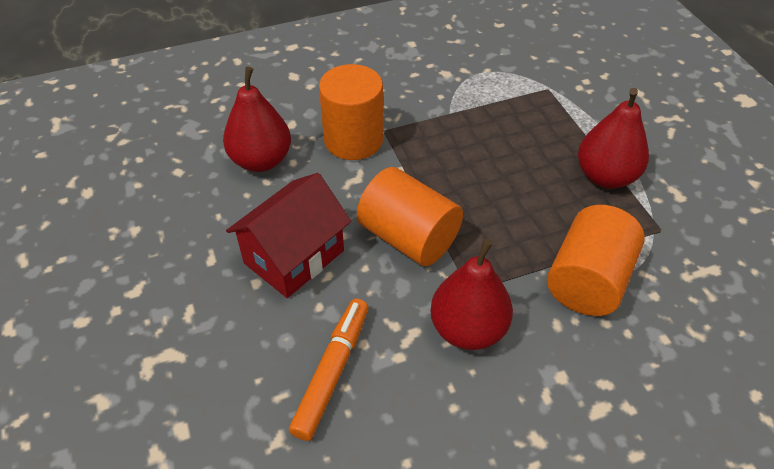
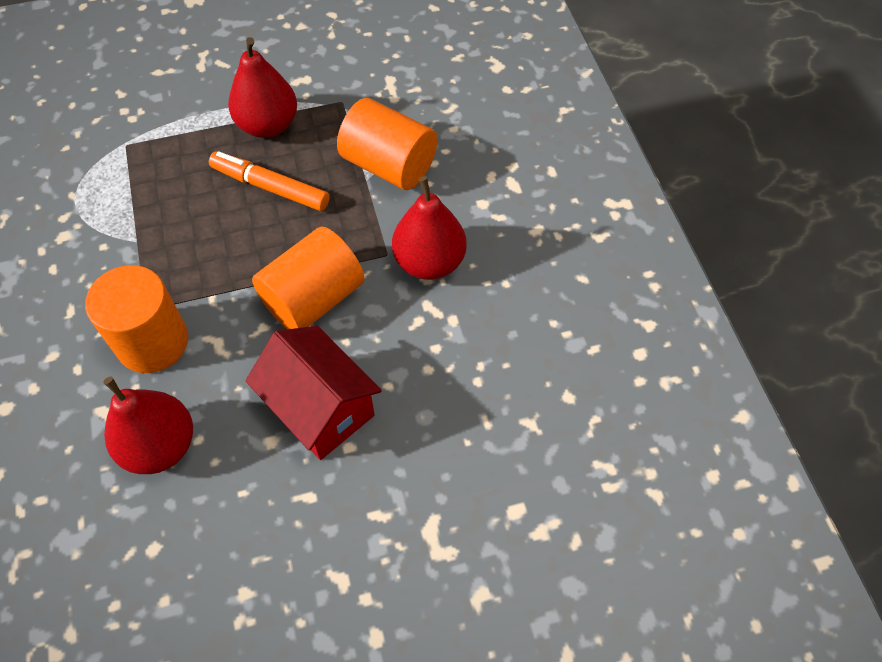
camera: 85 degrees left, 10 degrees up
(332, 372) = (464, 376): orange marker -> orange marker (270, 187)

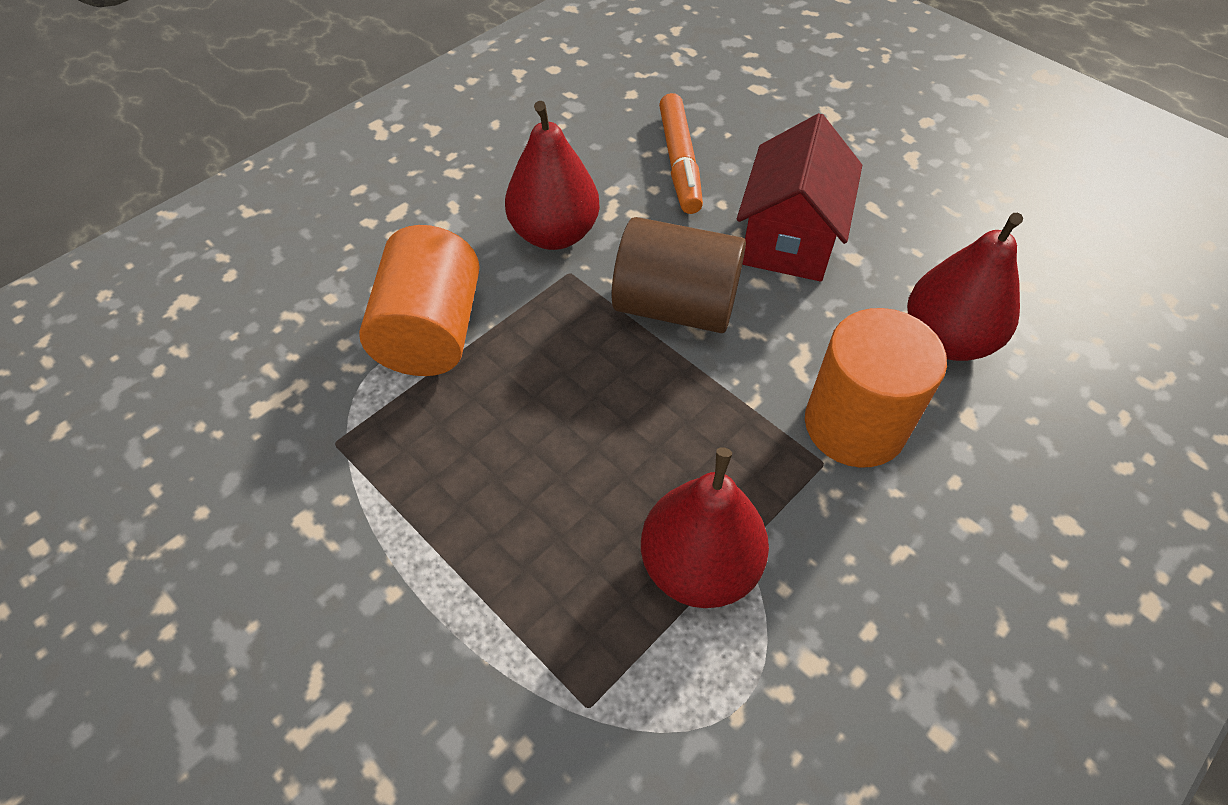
camera: 120 degrees left, 5 degrees down
(268, 125) = (431, 512): red pear -> red pear (699, 566)
(270, 187) = (546, 440): orange marker -> orange marker (680, 162)
(313, 299) = (675, 306): orange cylinder -> brown cylinder

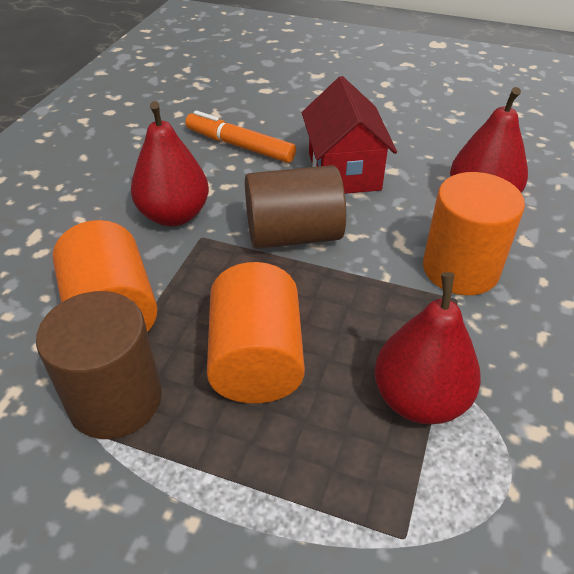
camera: 25 degrees left, 10 degrees down
(386, 433) = (115, 399): none -> brown cylinder
(548, 446) = (256, 360): none -> orange cylinder
(680, 162) = (239, 146): orange marker -> orange marker turned 150 degrees clockwise

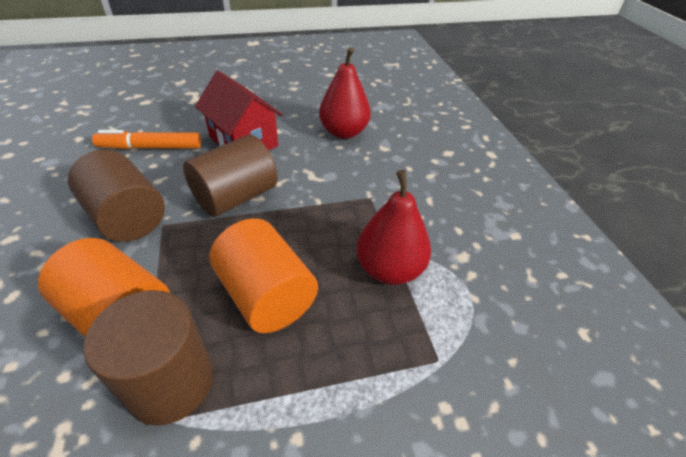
camera: 35 degrees left, 0 degrees up
(174, 215) = (127, 217): red pear -> brown cylinder
(460, 269) = (359, 178): orange cylinder -> none

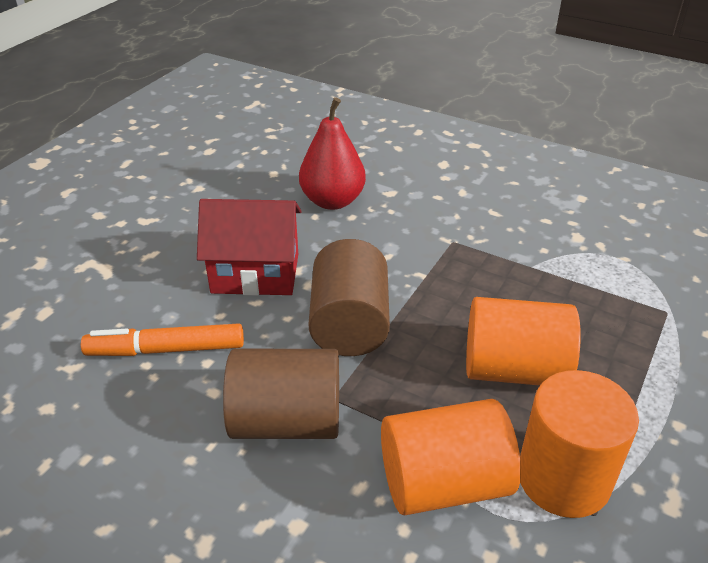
camera: 45 degrees left, 5 degrees down
(150, 147) = (166, 350): orange marker -> orange marker turned 45 degrees clockwise
(170, 382) = (563, 478): brown cylinder -> orange cylinder
(389, 269) = (554, 282): red pear -> none

